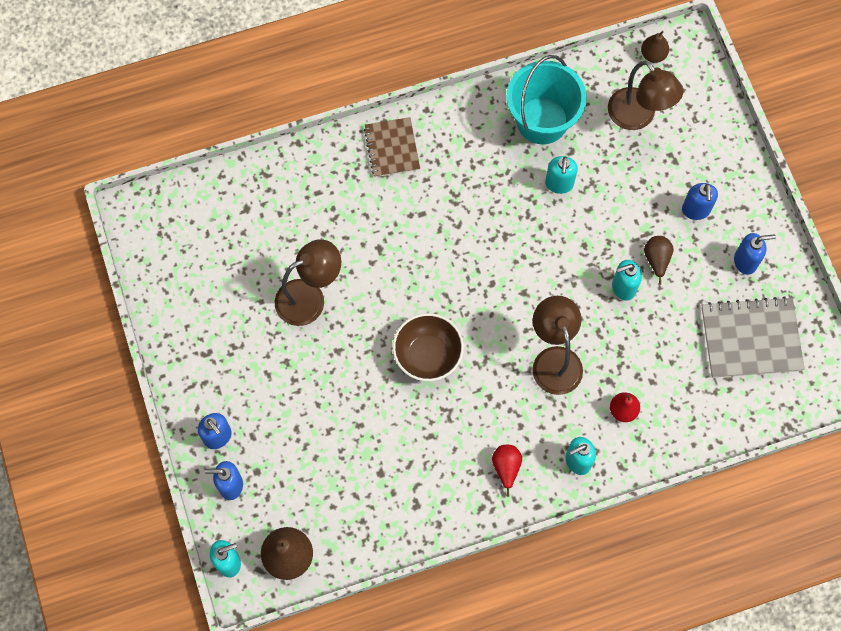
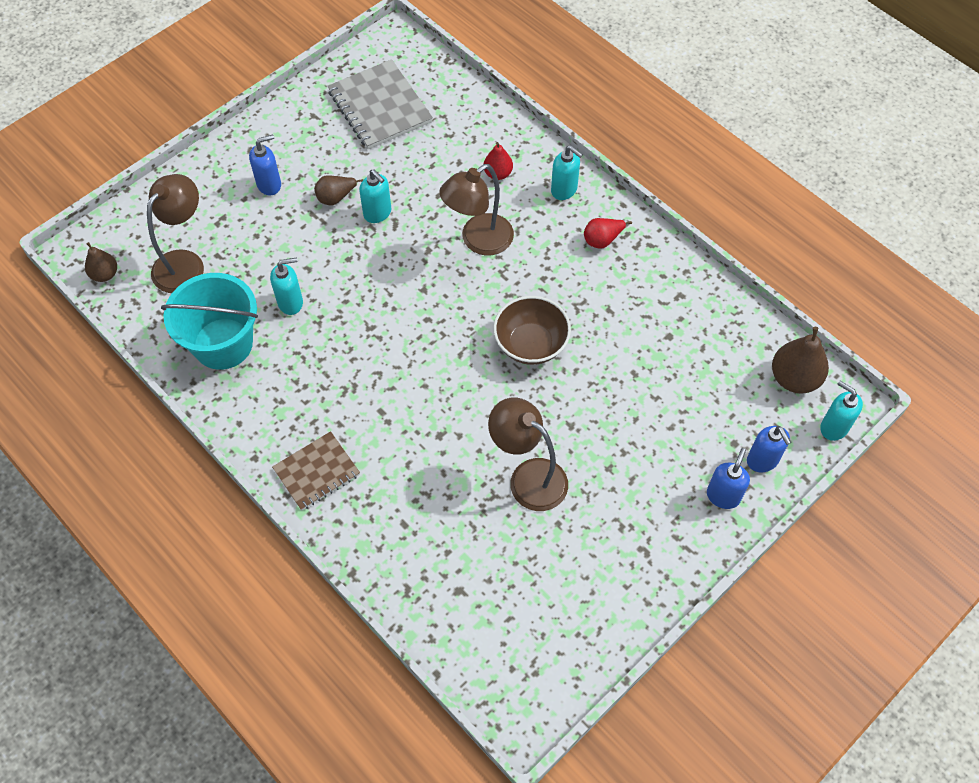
camera: 115 degrees left, 10 degrees down
(745, 261) = (305, 132): blue soap dispenser -> none

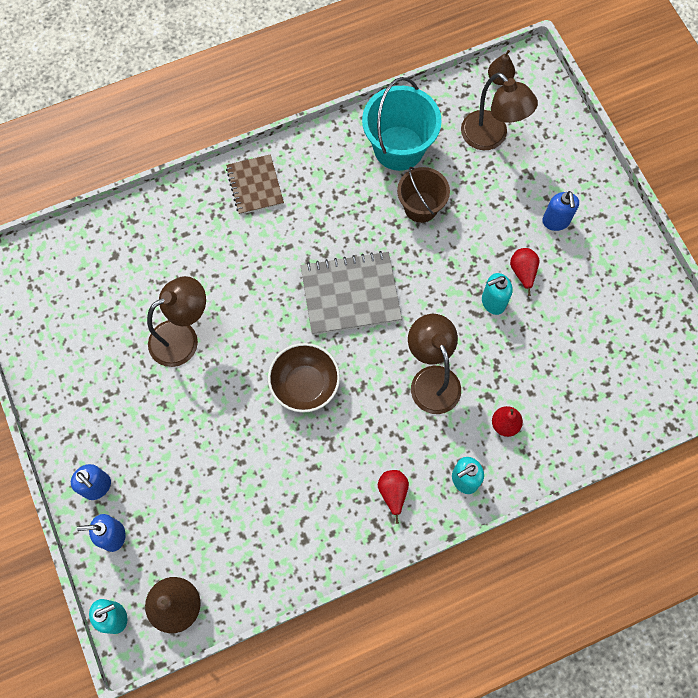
camera: 110 degrees right, 10 degrees up
(291, 302) = (421, 207): turquoise soap dispenser -> brown bucket
(336, 197) = (523, 272): brown pear -> red pear
(380, 107) = (623, 342): grey notebook -> grey notebook (350, 294)

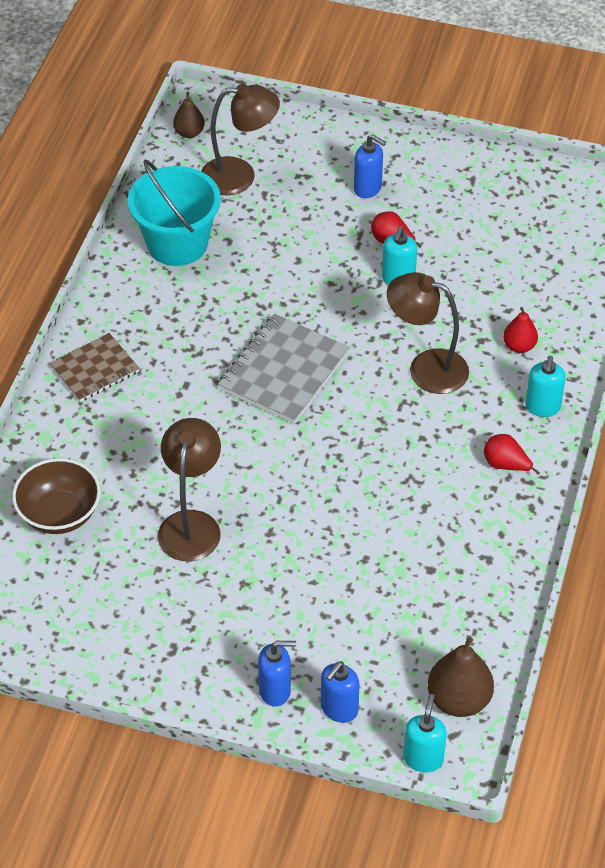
camera: 50 degrees left, 20 degrees down
(255, 186) = (95, 369): brown notebook -> brown notebook turned 60 degrees counterclockwise
(305, 385) = (338, 462): brown bowl -> brown bowl (59, 514)
(421, 207) = (253, 267): brown bucket -> none

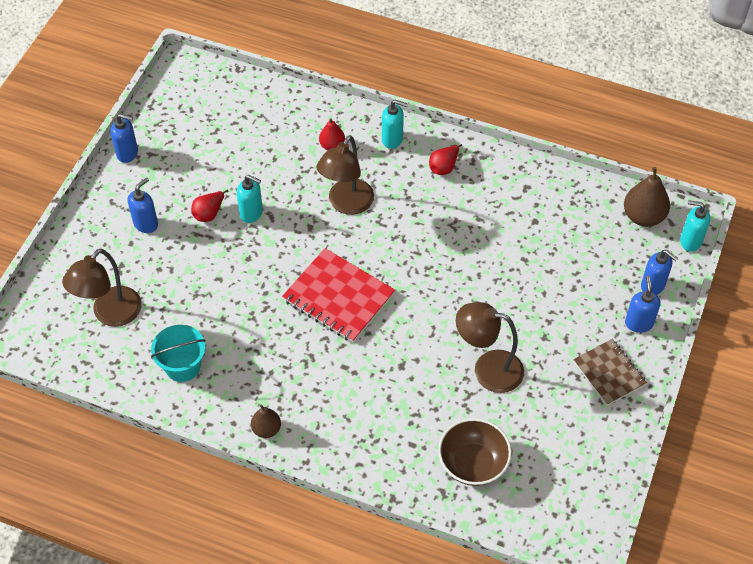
camera: 85 degrees left, 5 degrees up
(95, 369) = (320, 434): brown notebook -> brown notebook (609, 373)
(177, 243) = (182, 366): turquoise bucket -> turquoise bucket, size x0.66
(189, 133) = (45, 350): brown pear -> brown pear (266, 429)
(240, 176) = (110, 314): brown lamp -> brown lamp turned 150 degrees counterclockwise
(284, 371) = (338, 297): grey notebook -> red notebook
(469, 159) = (127, 153): none -> blue soap dispenser

